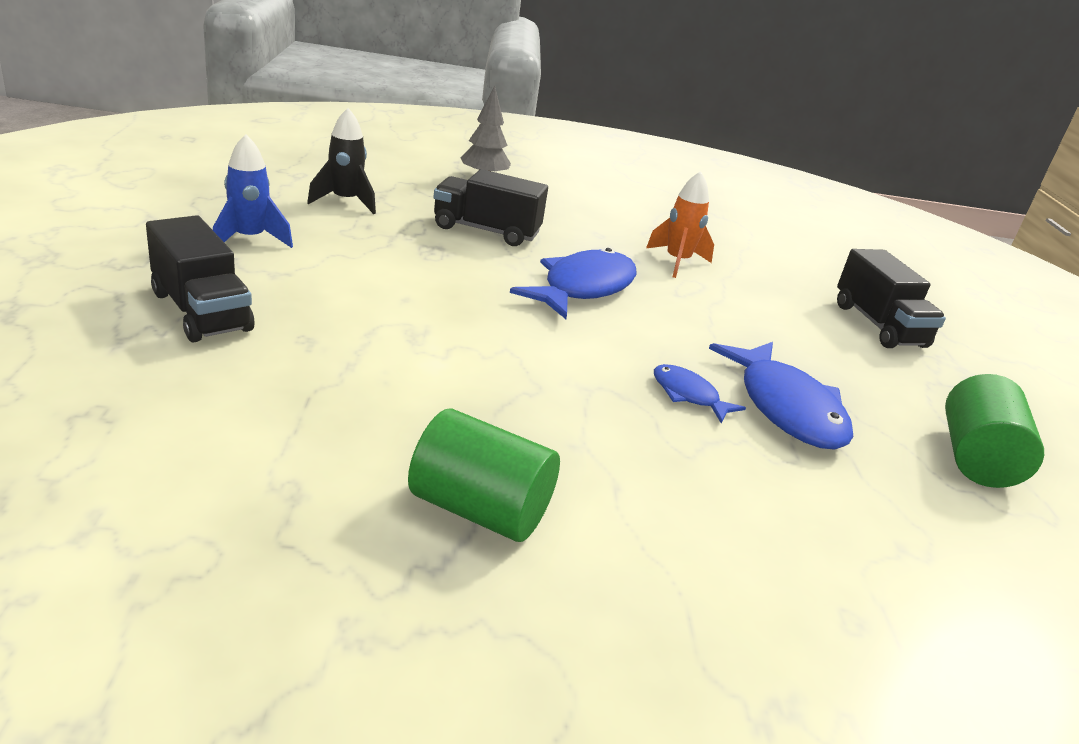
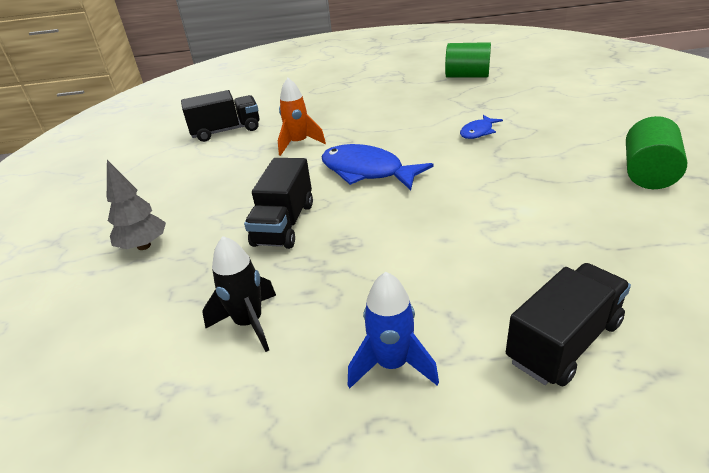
camera: 85 degrees left, 5 degrees up
(786, 408) = (465, 110): blue fish -> none
(878, 325) = (349, 90): black truck -> black truck (226, 131)

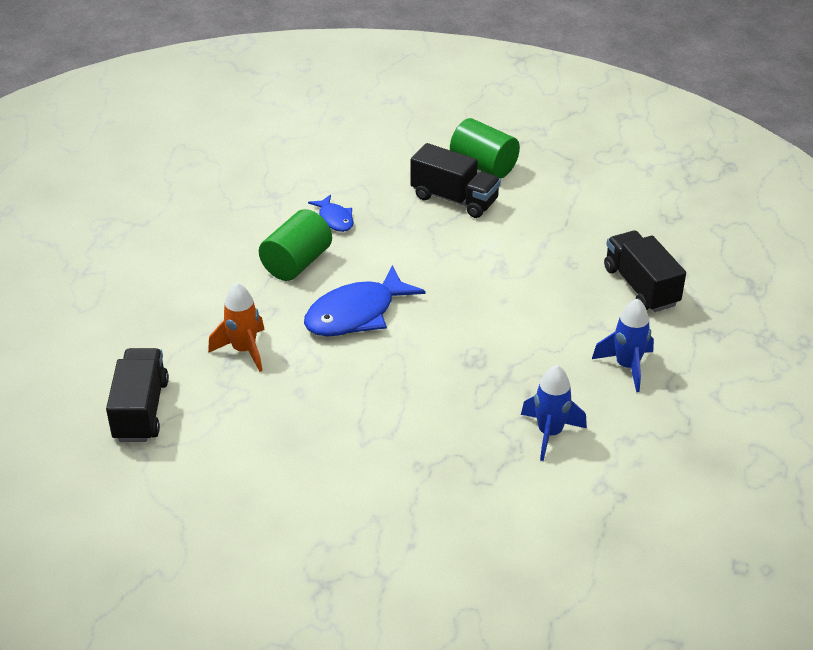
camera: 75 degrees left, 5 degrees up
(144, 246) = (388, 501): grey tree -> none
(249, 323) = (549, 433): black rocket -> blue rocket
(284, 224) = (416, 391): black truck -> black truck (454, 199)
(467, 76) = (182, 175): green cylinder -> green cylinder (296, 263)

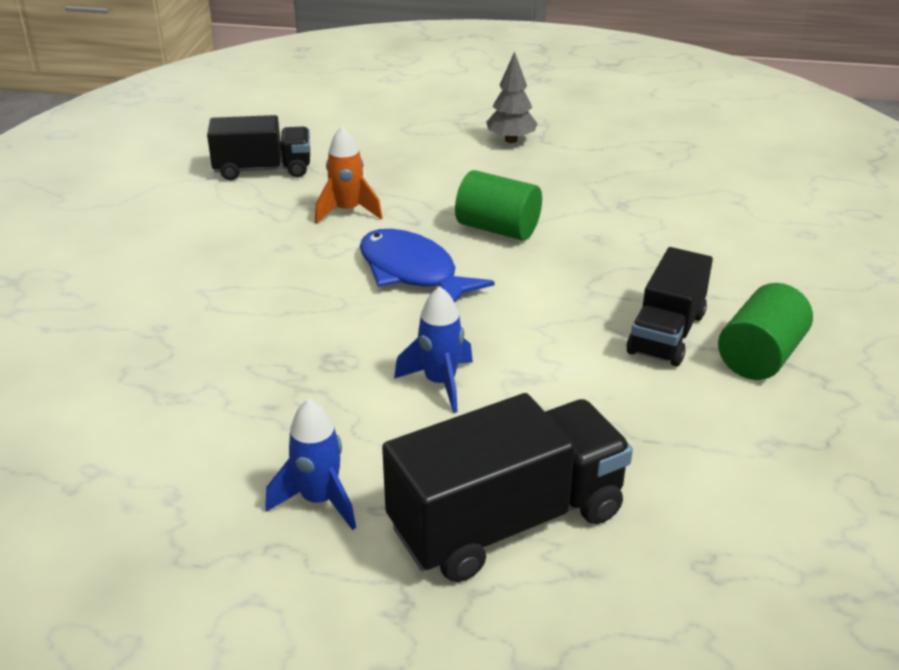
camera: 85 degrees right, 5 degrees down
(136, 242) = (511, 140): none -> grey tree
(335, 219) = (589, 246): blue fish -> none
(549, 433) = (194, 425): blue rocket -> blue rocket (440, 383)
(641, 287) = (506, 521): black truck -> black truck, size x1.54

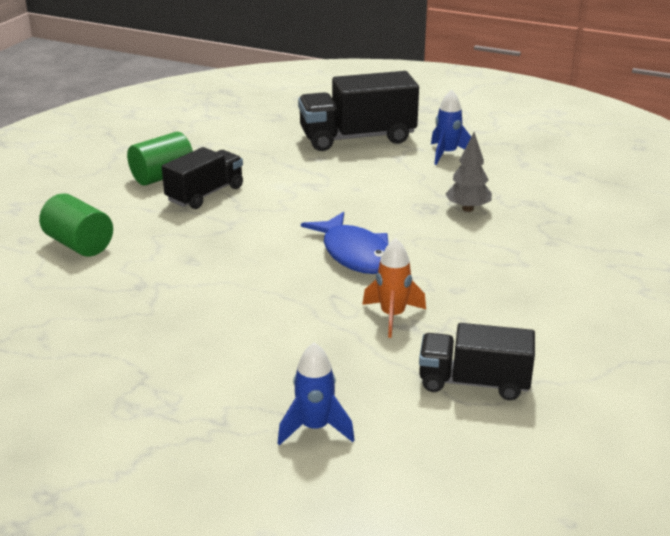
camera: 165 degrees left, 5 degrees down
(440, 383) = (365, 189): blue rocket -> blue rocket (315, 428)
(498, 229) = (265, 279): green cylinder -> green cylinder (79, 244)
(511, 140) = (179, 381): grey tree -> grey tree (467, 209)

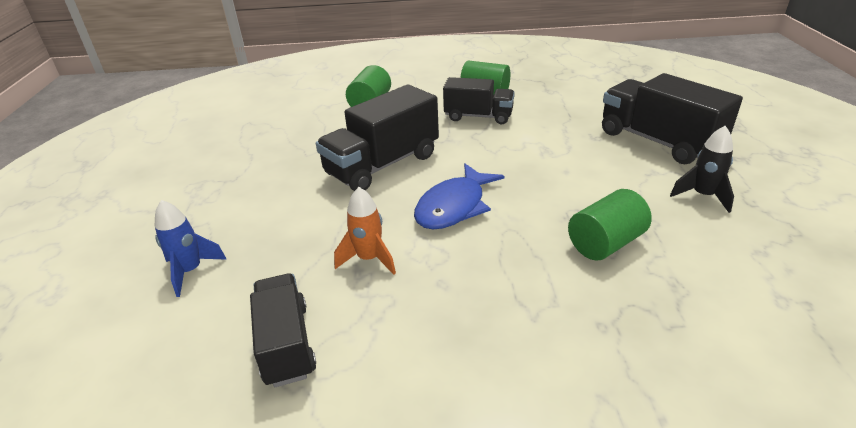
camera: 65 degrees right, 5 degrees up
(235, 271) = (382, 165): none -> black truck
(447, 154) = (702, 196): blue rocket -> black rocket
(467, 209) = (605, 243): grey tree -> green cylinder

